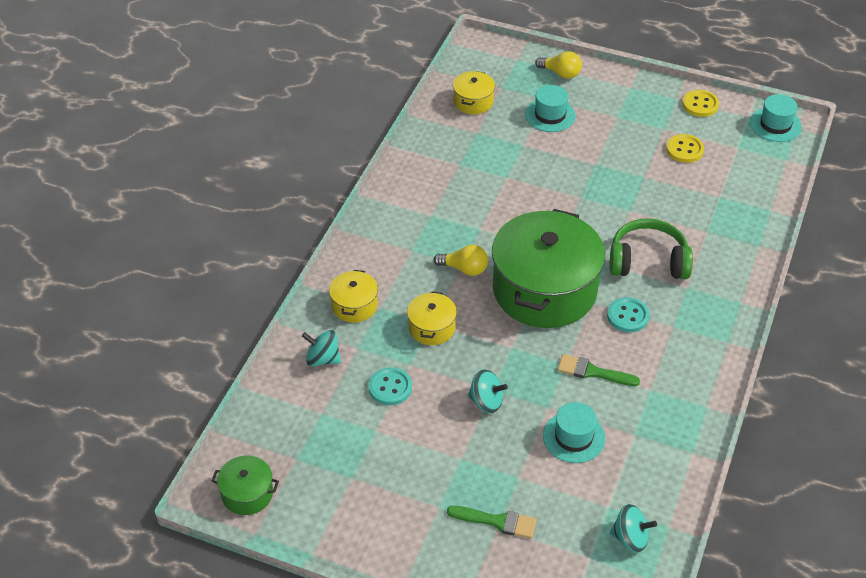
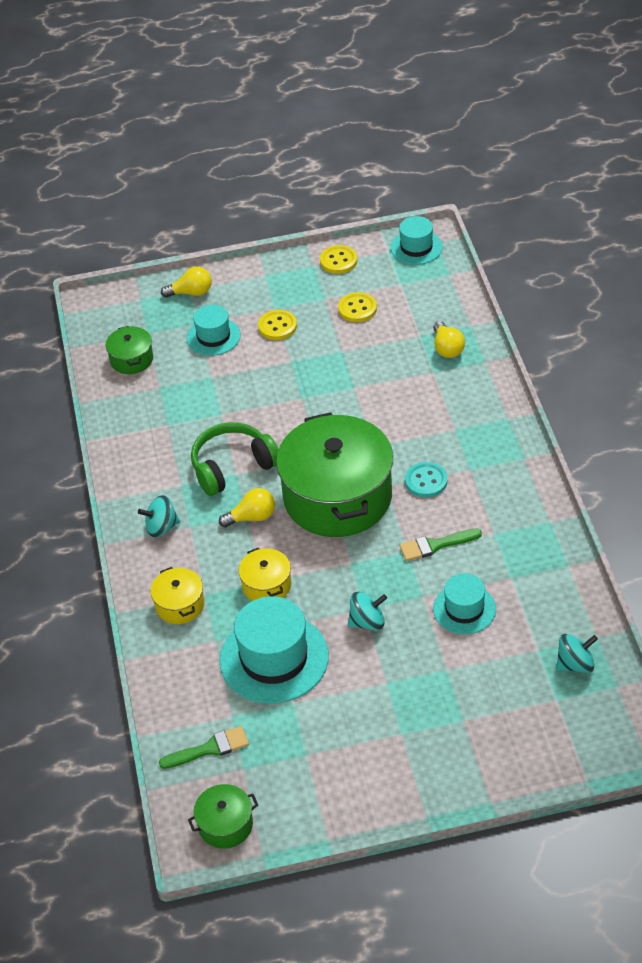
camera: 30 degrees left, 0 degrees up
(323, 359) = (192, 668): turquoise spinning top -> turquoise spinning top (161, 527)
(390, 387) = (274, 658): turquoise button -> turquoise hat
(473, 101) = (131, 359): yellow pot -> green pot
(497, 521) = (459, 716): green brush -> green brush (209, 748)
(607, 132) = (277, 326): none -> yellow button
(648, 261) = (405, 424): green headphones -> green headphones (233, 466)
(735, 218) = (447, 348): none -> yellow light bulb

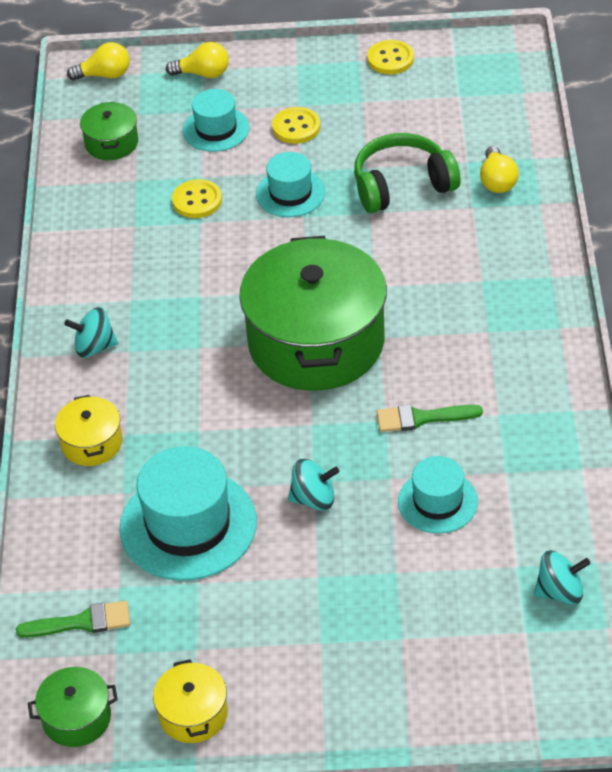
camera: 10 degrees right, 0 degrees up
(233, 466) = (198, 287): green headphones -> green headphones (402, 185)
(252, 517) = (206, 351): yellow light bulb -> yellow light bulb (104, 75)
(266, 585) = (202, 435): yellow pot -> yellow pot (193, 714)
(357, 309) = (399, 119): yellow button -> yellow button (197, 201)
(416, 247) = (490, 55): turquoise hat -> turquoise hat (290, 193)
(426, 481) = (430, 338): turquoise button -> none

